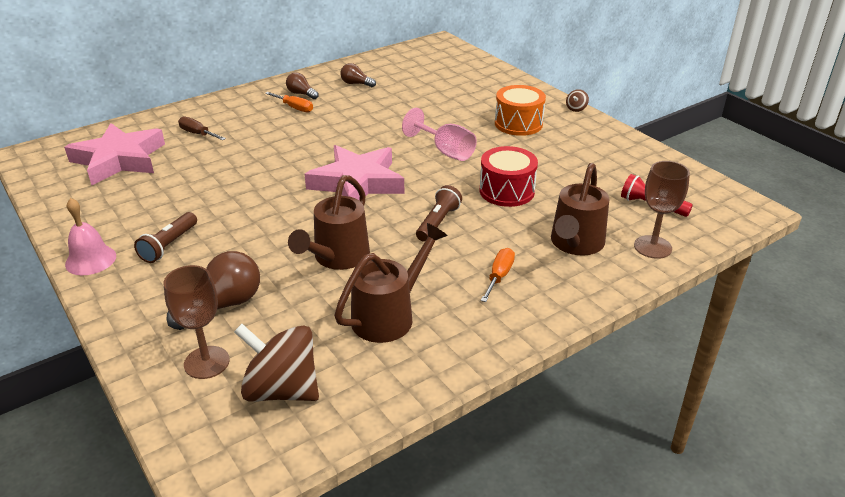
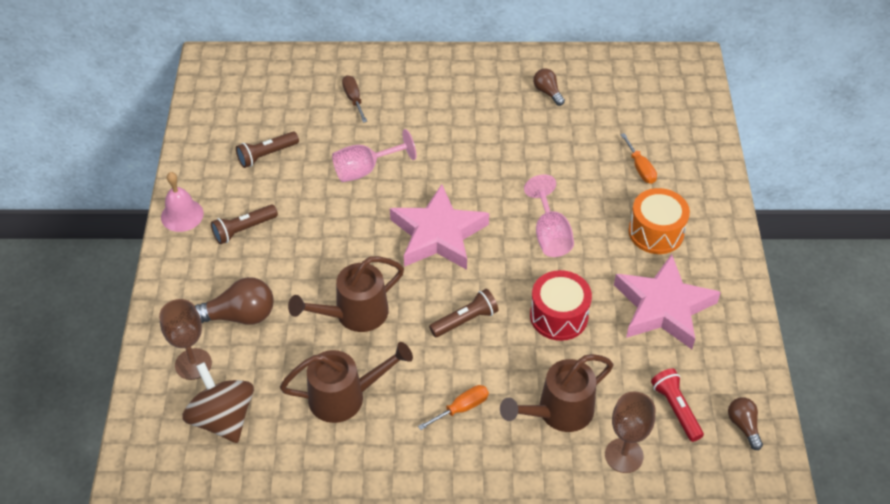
camera: 35 degrees right, 15 degrees up
(119, 160) = (271, 103): pink star -> pink star (663, 307)
(146, 191) = (266, 155): none -> brown flashlight
(251, 169) = (365, 170): none -> pink goblet
(294, 108) = (462, 102): orange screwdriver -> orange screwdriver (640, 168)
(301, 94) = (484, 83): brown light bulb -> brown light bulb (743, 426)
(576, 109) = (738, 240): brown spinning top -> none

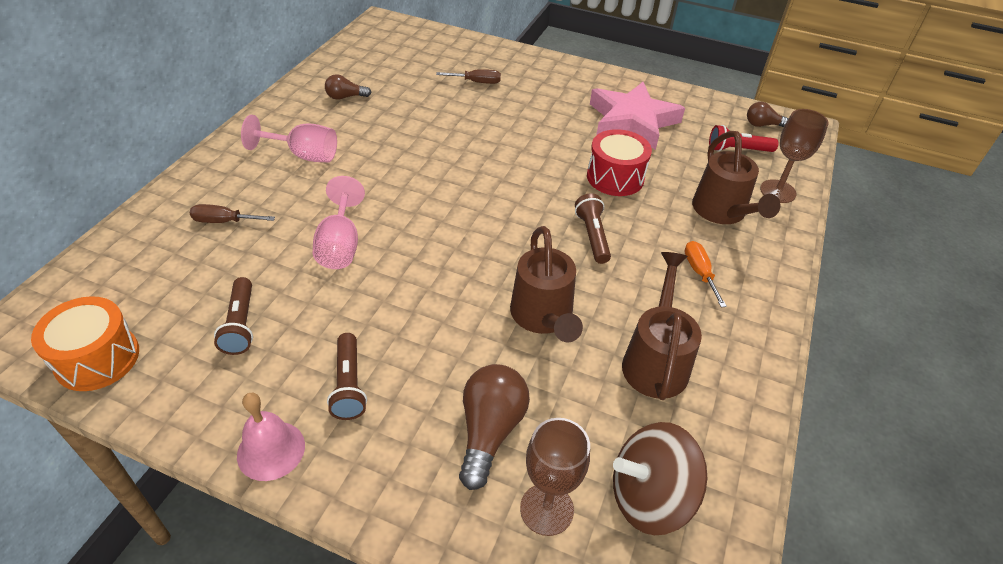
camera: 70 degrees left, 5 degrees down
(438, 234) = (471, 220): pink star -> none
(550, 234) = (518, 151): pink goblet -> pink goblet (303, 155)
(640, 168) = (476, 82): orange screwdriver -> brown screwdriver
(656, 232) = (551, 98): orange drum -> orange drum (97, 358)

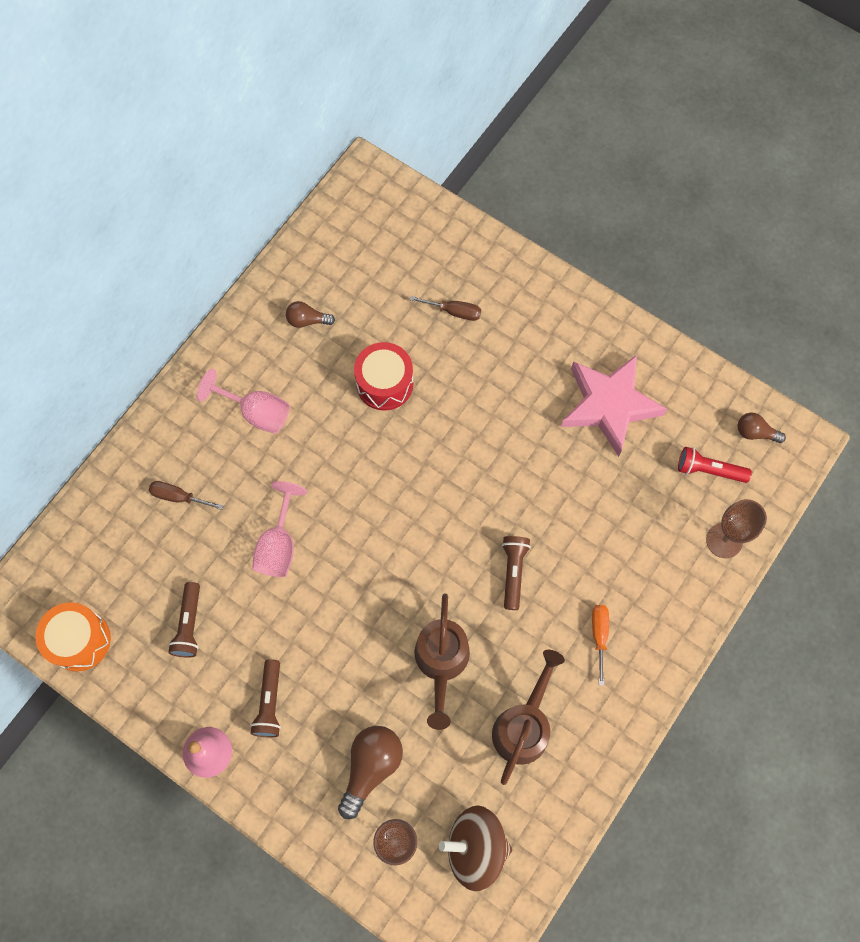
camera: 15 degrees right, 25 degrees up
(615, 177) = (561, 493): red drum -> red drum (384, 383)
(722, 213) = (653, 562): brown watering can -> none

